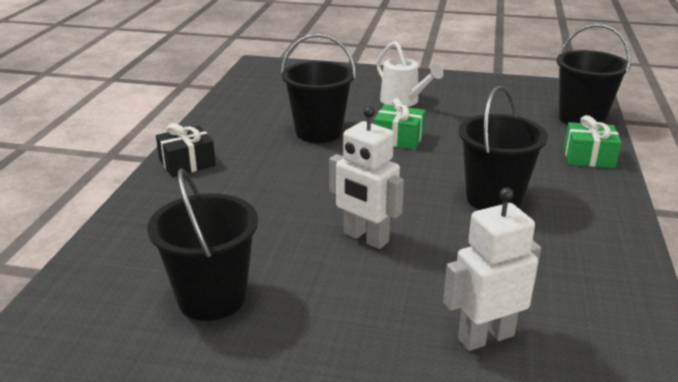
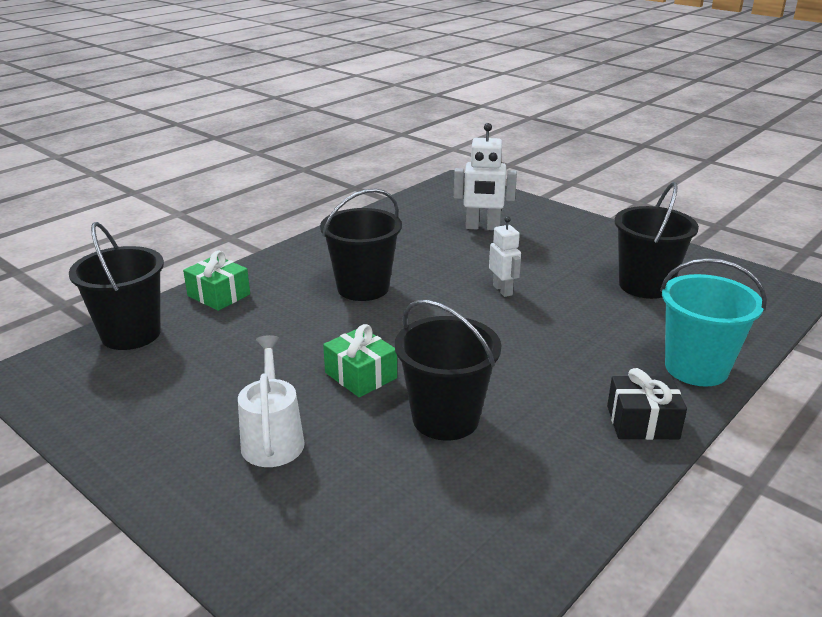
camera: 150 degrees left, 0 degrees up
(147, 212) = (696, 368): none -> turquoise bucket
(365, 238) = (503, 290): white robot -> white robot, size x0.65

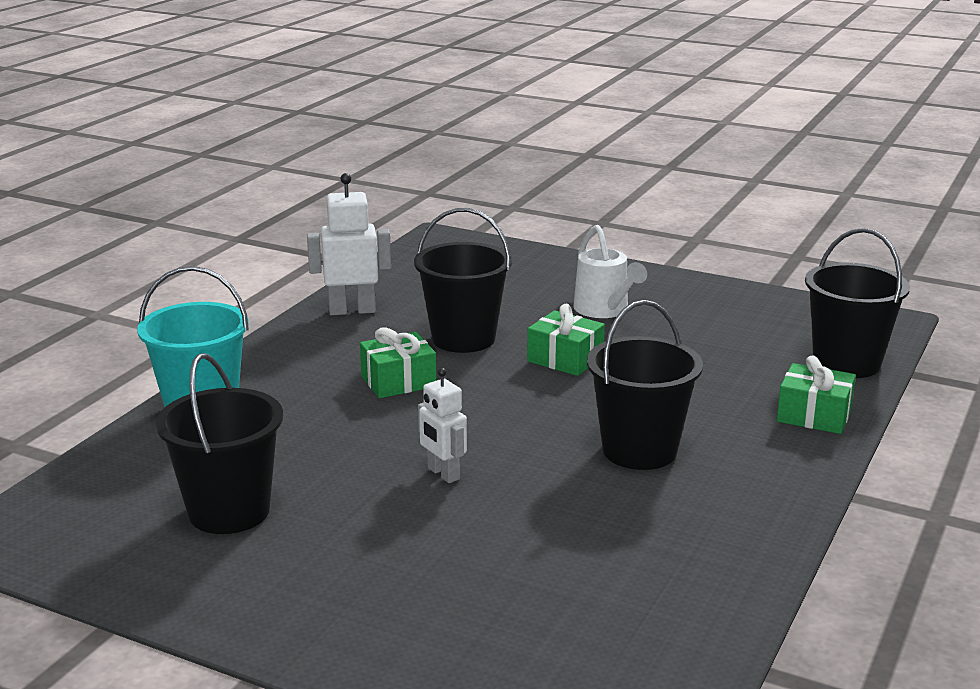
camera: 165 degrees right, 5 degrees down
(482, 227) = (515, 599): white robot -> white robot (352, 310)
(522, 373) = (398, 381): none -> green gift
(642, 422) = (277, 357): black gift -> none

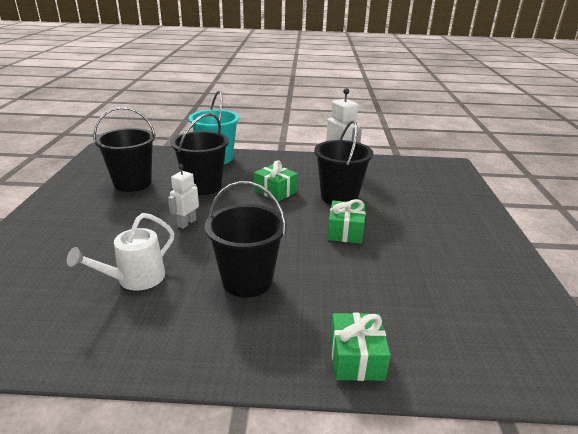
camera: 65 degrees right, 5 degrees up
(605, 310) = (427, 232): white watering can -> white watering can (135, 279)
(846, 363) = (471, 365): black bucket -> black bucket (203, 186)

